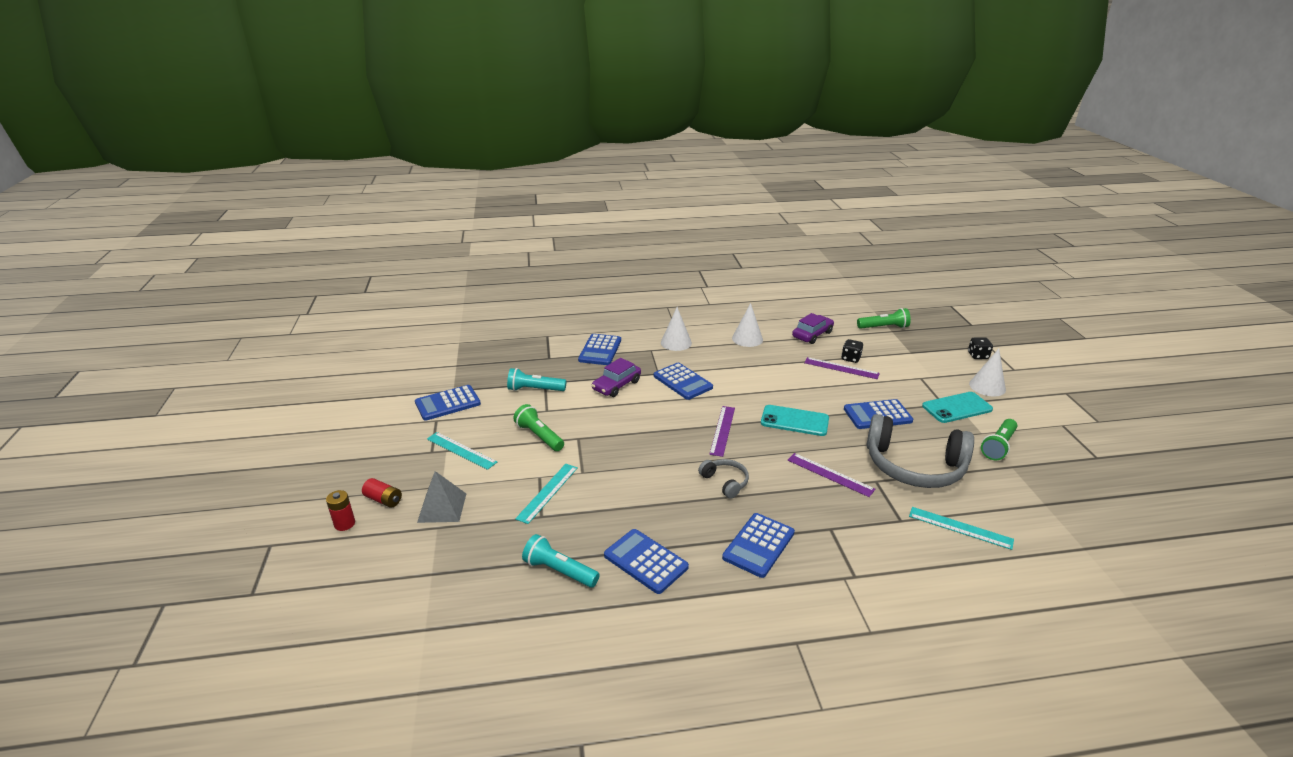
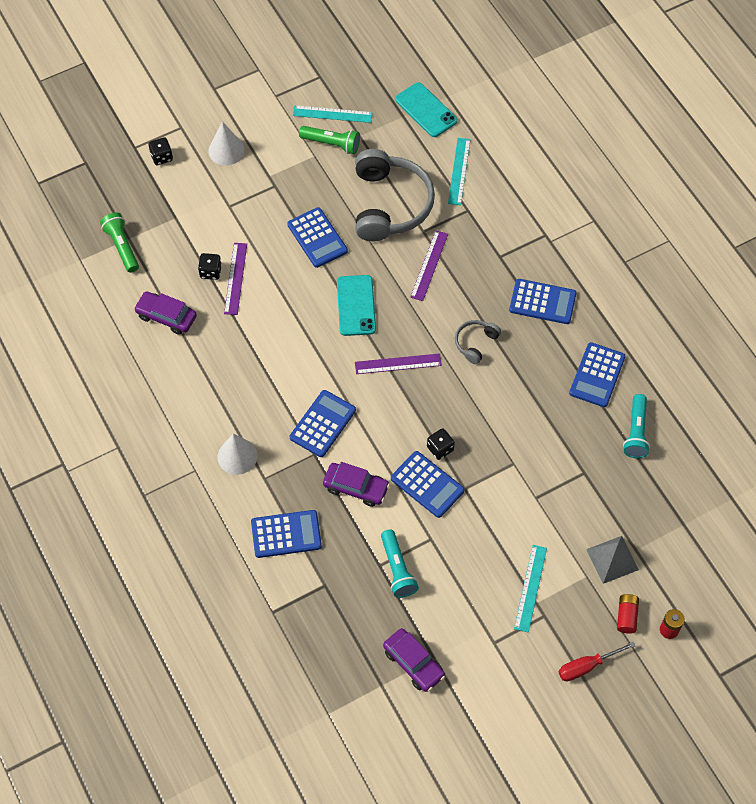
camera: 110 degrees left, 30 degrees up
(368, 462) = (586, 666): none -> red screwdriver
(447, 403) = (460, 648): blue calculator -> blue calculator (427, 485)
(458, 381) = (413, 663): none -> purple car
(539, 436) = (477, 525): green flashlight -> none
(547, 492) = (553, 481): turquoise ruler -> turquoise ruler (332, 114)
(624, 434) = (440, 449): none -> black dice
(747, 339) = (200, 382): white cone -> none
(957, 408) = (277, 175): turquoise phone -> turquoise phone (426, 110)

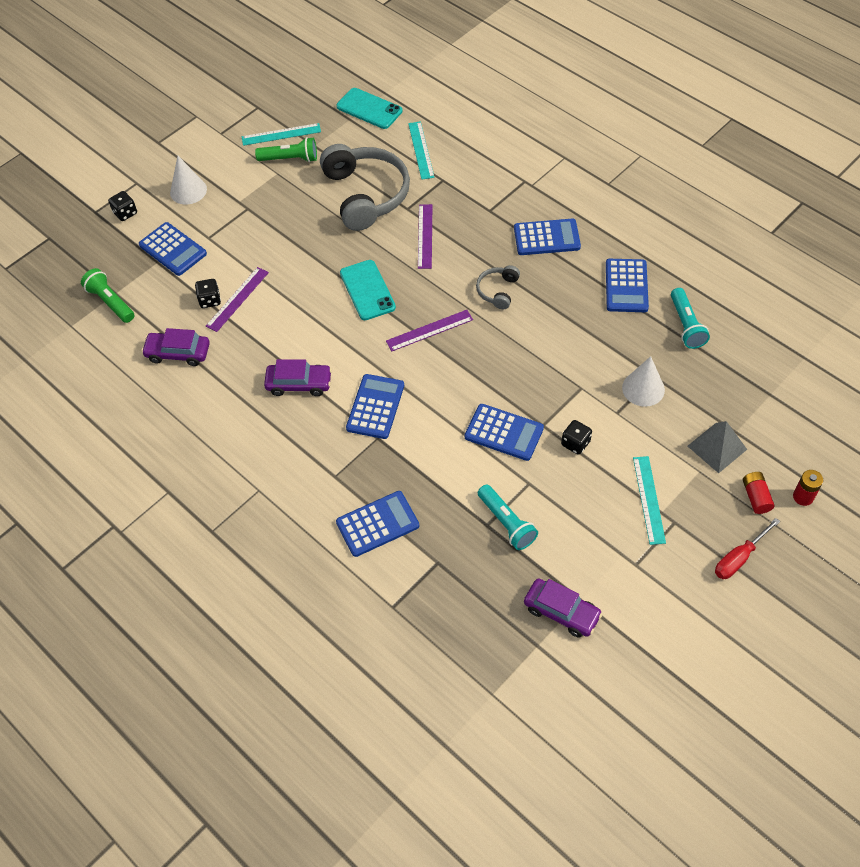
camera: 15 degrees left, 5 degrees down
(236, 278) = (237, 299): purple ruler -> purple ruler turned 45 degrees clockwise
(237, 456) = (298, 463): white cone -> white cone (643, 388)
(317, 238) = (306, 242): blue calculator -> blue calculator (172, 249)
(356, 487) = (432, 457): purple car -> purple car (299, 384)
(440, 449) = (503, 395): black dice -> black dice (575, 443)

